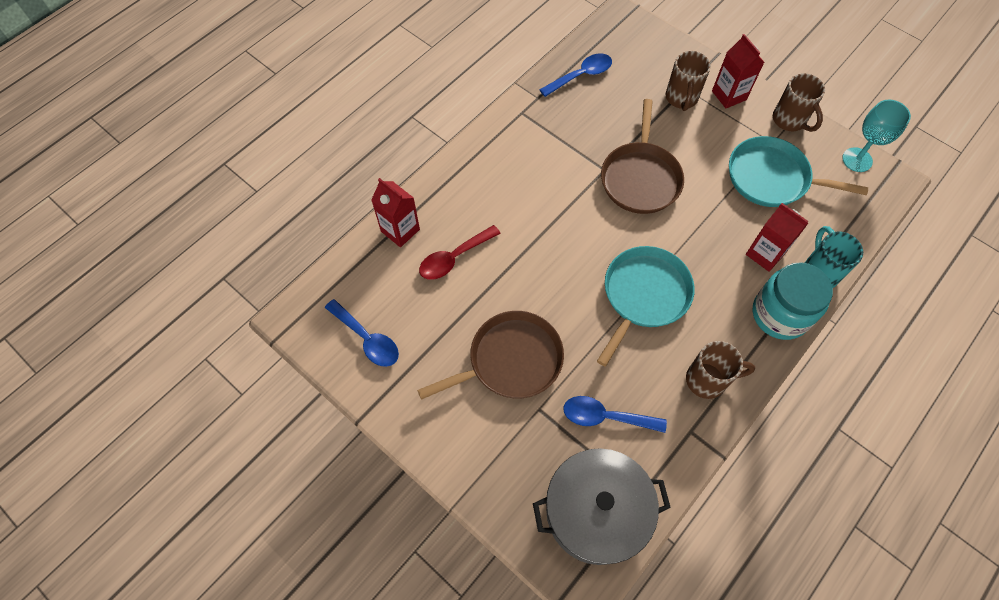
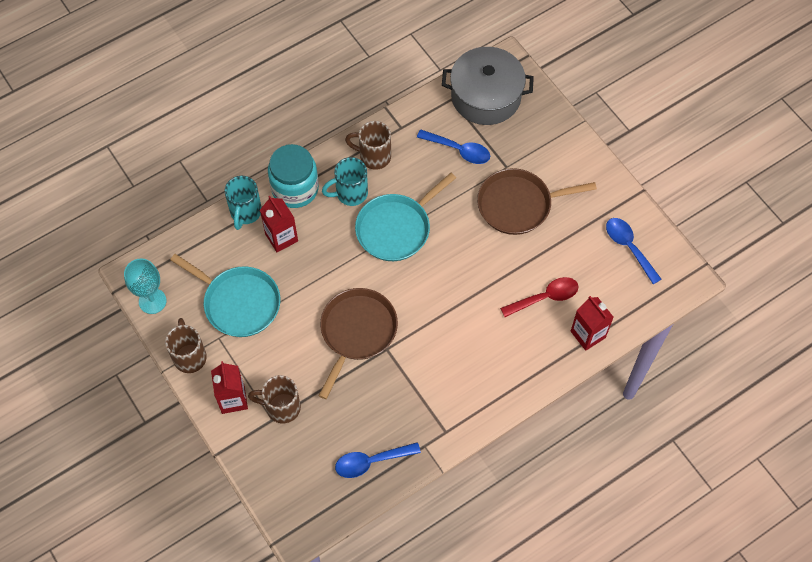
camera: 165 degrees left, 0 degrees up
(681, 98) = (281, 407): brown mug -> brown mug turned 105 degrees counterclockwise
(714, 324) = (350, 193): none -> turquoise mug

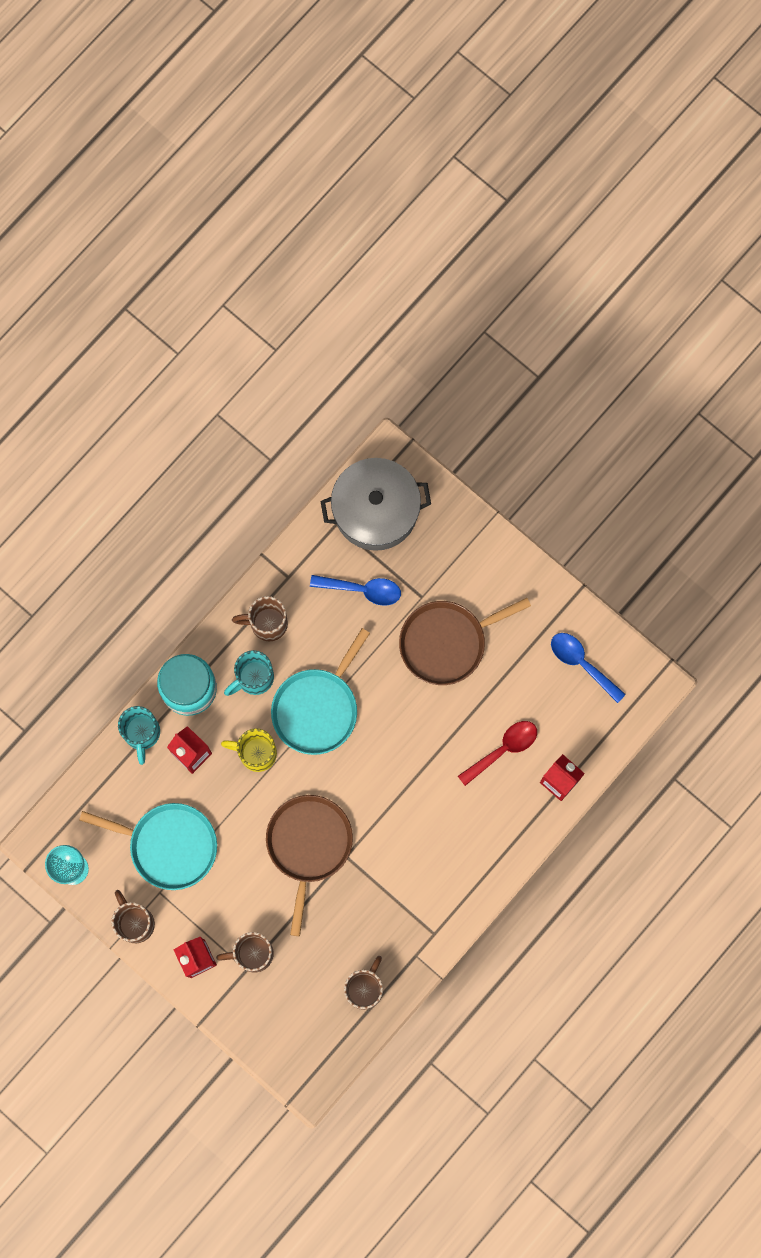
camera: 15 degrees left, 15 degrees up
(334, 250) = (256, 753): none -> yellow mug
(371, 462) = (364, 988): blue spoon -> brown mug

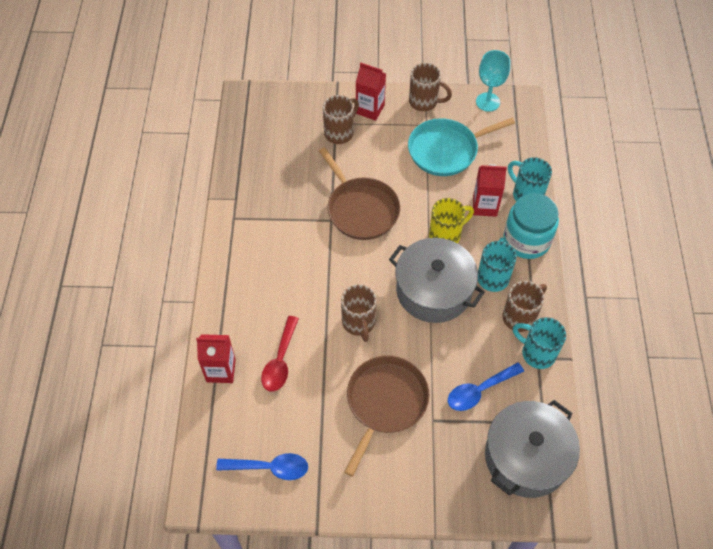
camera: 140 degrees right, 20 degrees down
(285, 582) = (537, 353): none -> turquoise mug
(317, 708) = (433, 290): turquoise pan -> grey pot
(364, 988) = (253, 161): brown mug -> brown mug (359, 323)

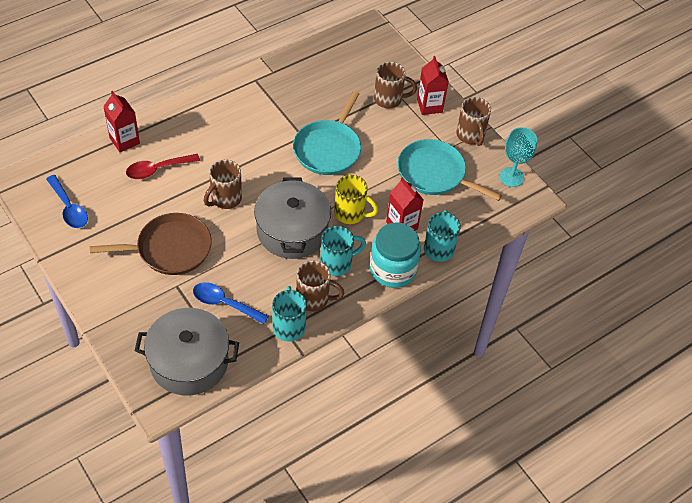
camera: 50 degrees right, 5 degrees down
(361, 209) = (328, 148): brown pan -> turquoise pan

